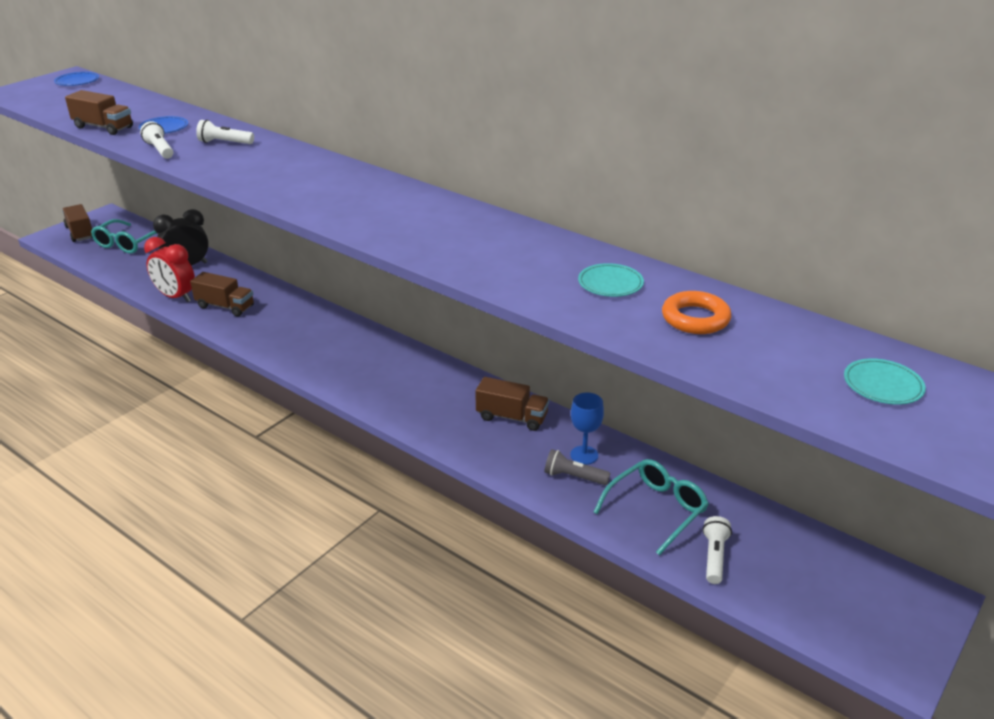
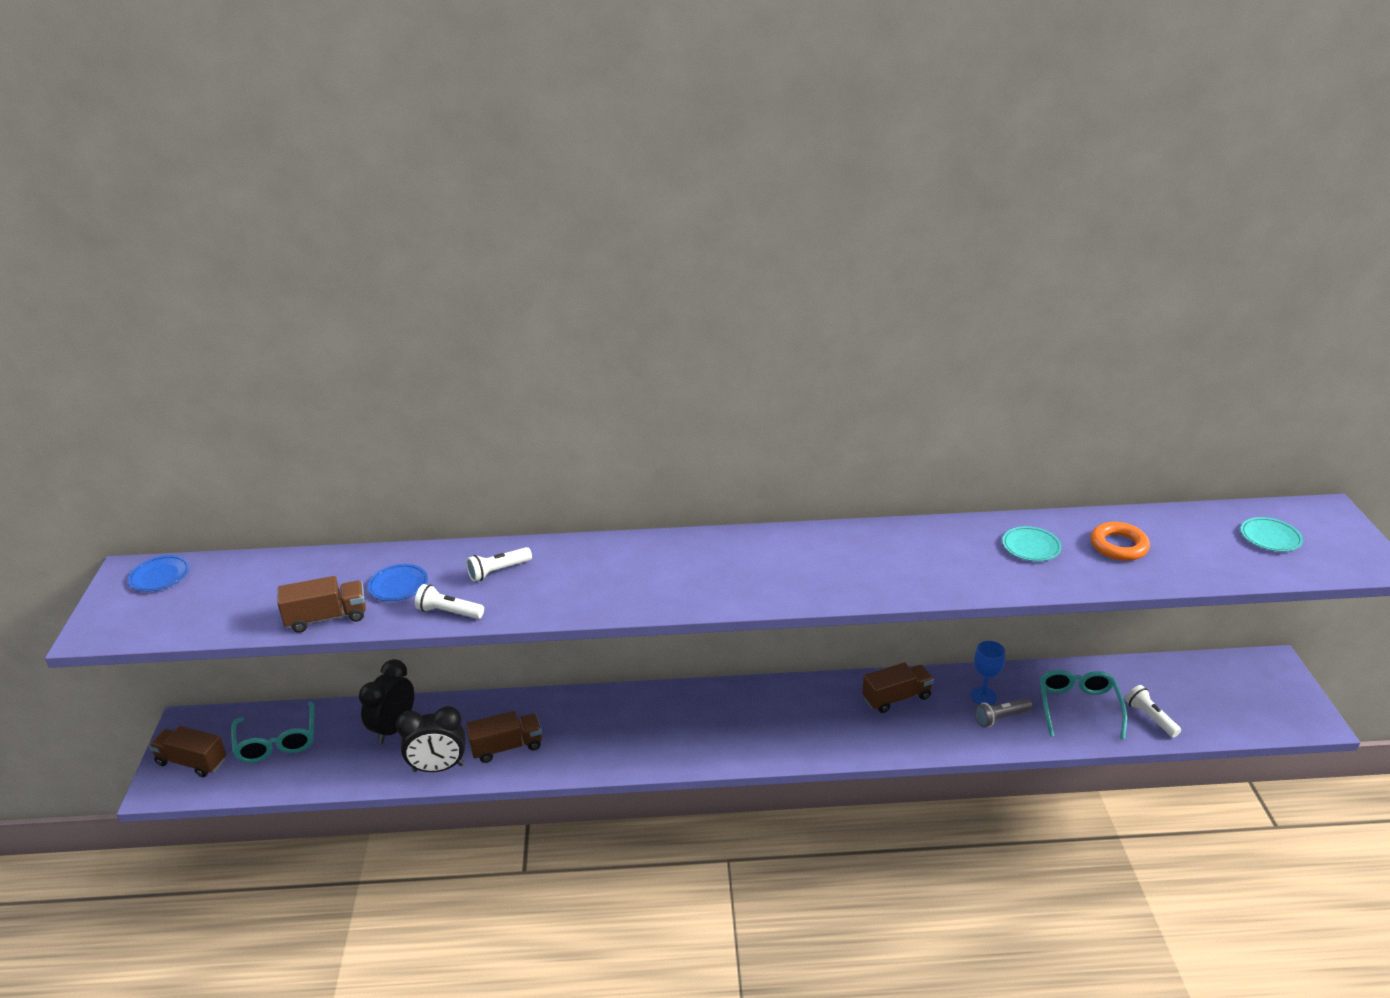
camera: 40 degrees left, 0 degrees up
(176, 297) = (438, 767): red clock -> black clock

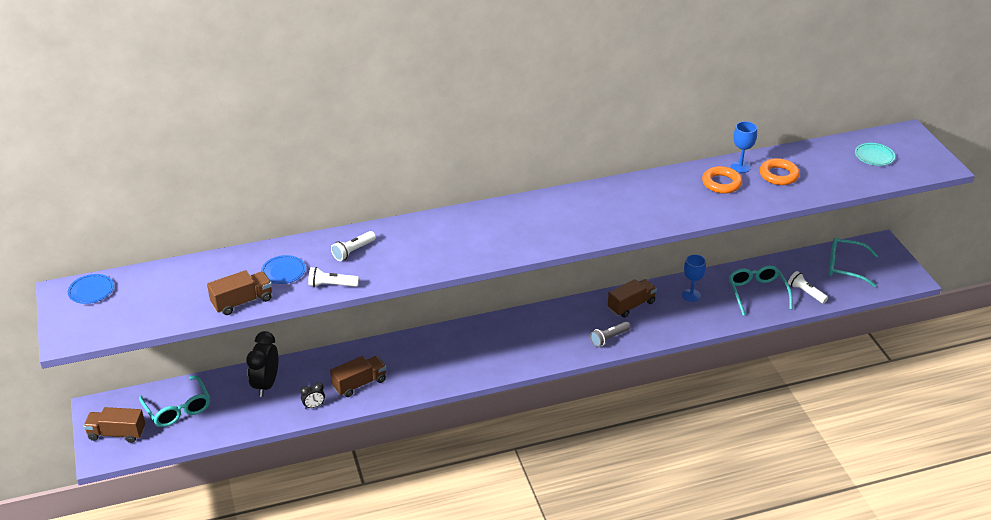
camera: 15 degrees left, 5 degrees up
(438, 767) = (314, 406): black clock -> black clock, size x0.50
(1001, 718) = (706, 308): grey flashlight -> grey flashlight (609, 338)
(1031, 546) = (721, 183): turquoise plate -> orange ring
(1064, 528) = (740, 167): none -> blue goblet
(1215, 689) = (845, 267): none -> turquoise glasses

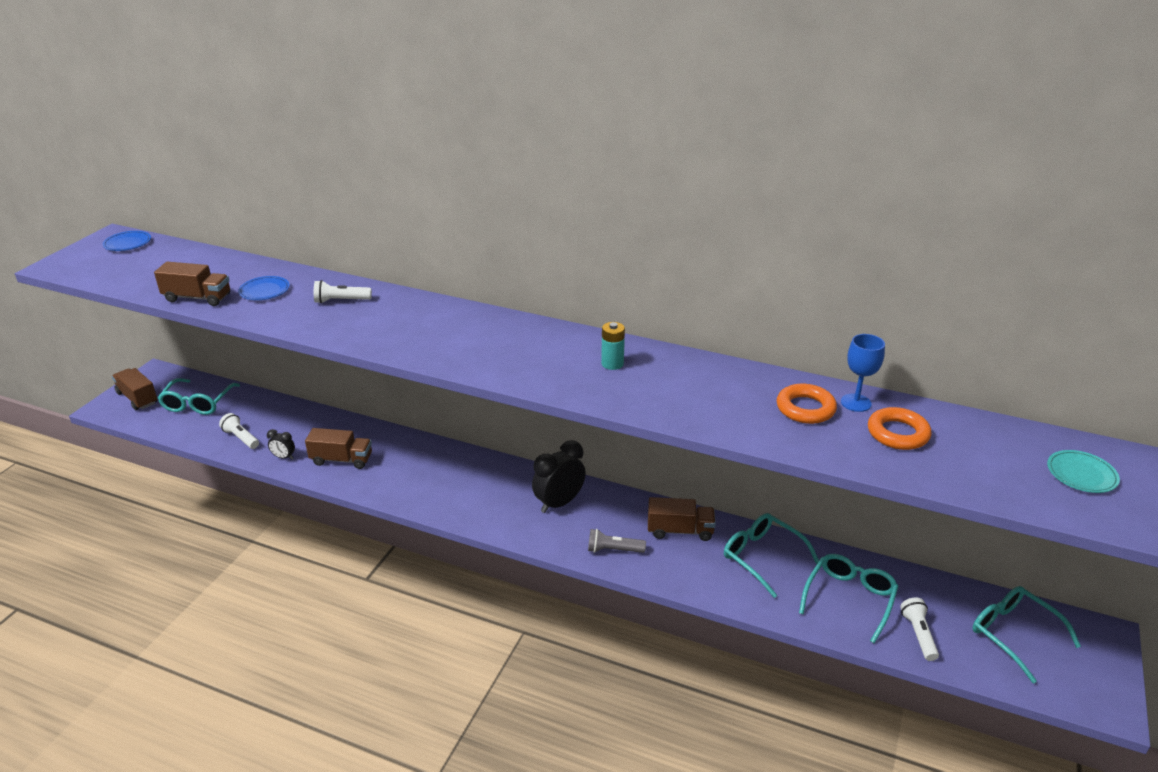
camera: 40 degrees right, 5 degrees down
(266, 384) = (277, 420): black clock -> black clock (559, 503)
(331, 285) = (278, 318): white flashlight -> white flashlight (241, 438)
(590, 207) = (612, 364): none -> turquoise battery
(691, 295) = (762, 557): blue goblet -> turquoise glasses

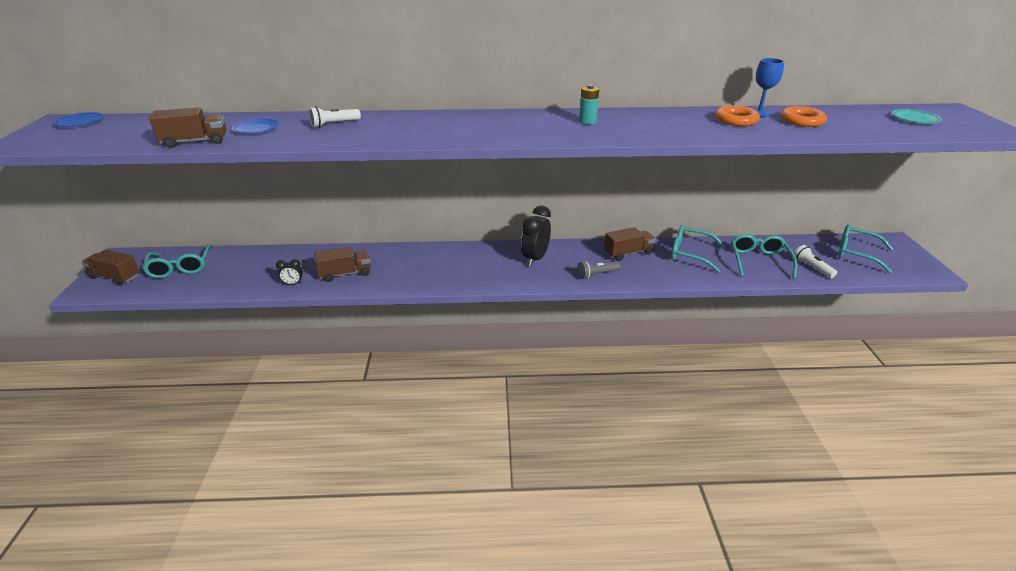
camera: 25 degrees left, 0 degrees up
(241, 438) = (242, 281): white flashlight -> none

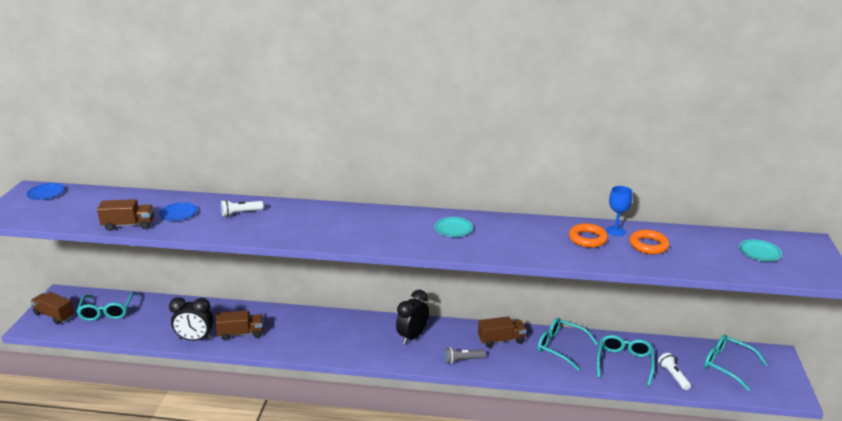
camera: 10 degrees right, 5 degrees down
(293, 284) = (195, 339): black clock -> black clock, size x2.00
(587, 122) = (453, 229): turquoise battery -> turquoise plate

